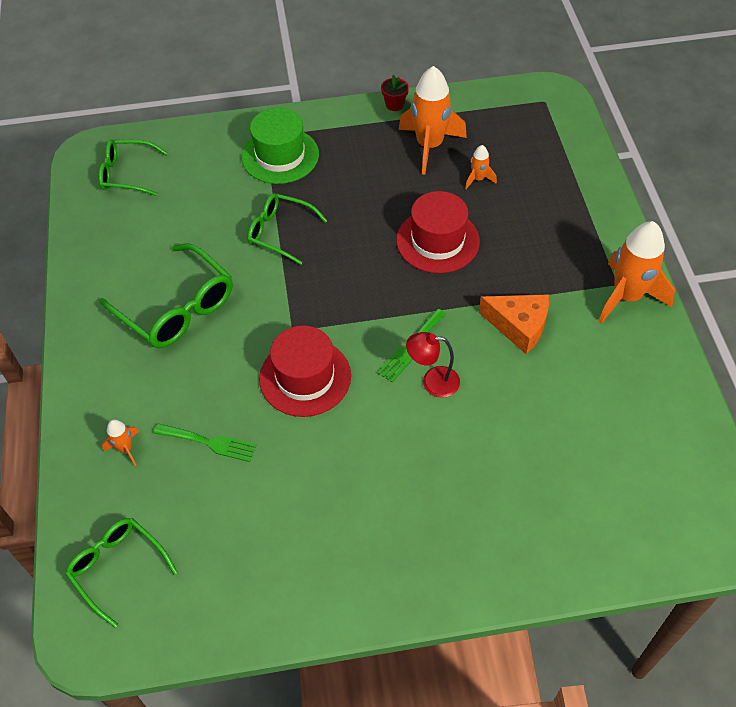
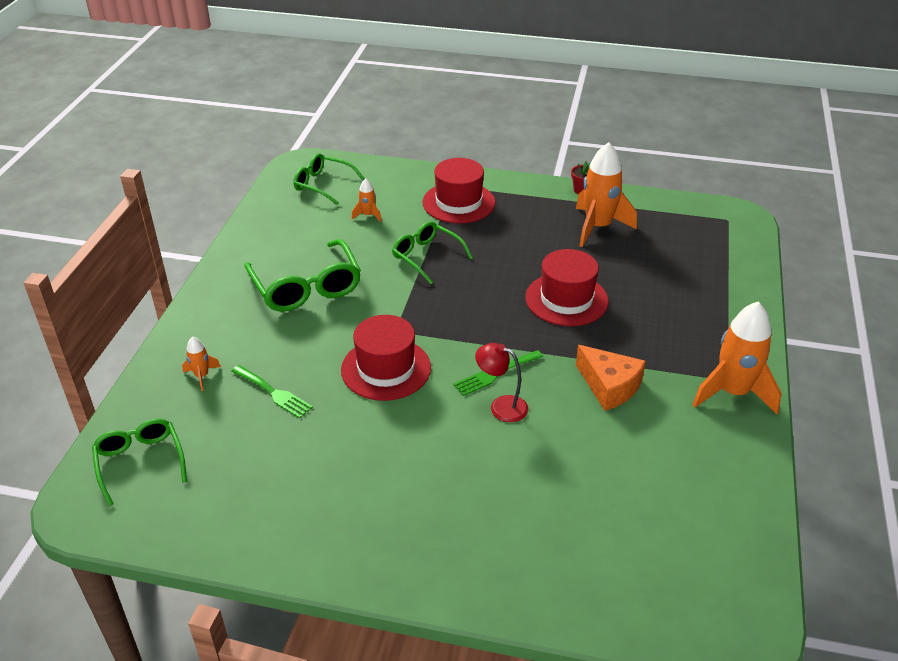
camera: 20 degrees right, 15 degrees down
(280, 156) = (458, 202): green hat -> red hat
(478, 179) = (631, 263): orange rocket -> orange rocket (368, 215)

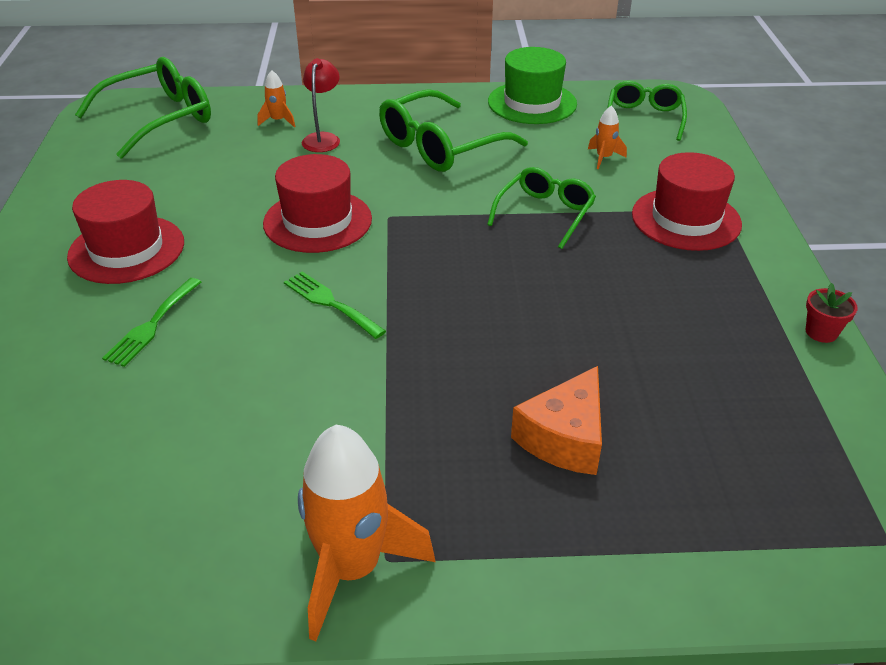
camera: 75 degrees right, 0 degrees up
(140, 462) = (159, 118): green glasses -> green glasses, size x1.53
(265, 229) = (532, 103): none -> green hat
(274, 393) = (262, 162): green fork -> green fork (152, 325)
(501, 406) = (270, 316): red lamp -> red lamp (323, 138)
(566, 299) = (515, 347): red hat -> red hat (126, 249)
(598, 227) = (725, 361): orange rocket -> none
(609, 386) = (332, 413): orange cheese -> orange cheese (565, 437)

